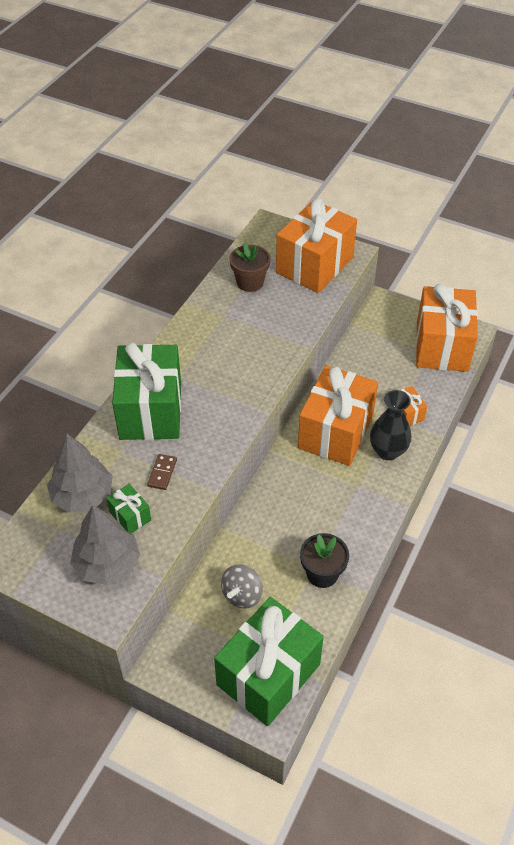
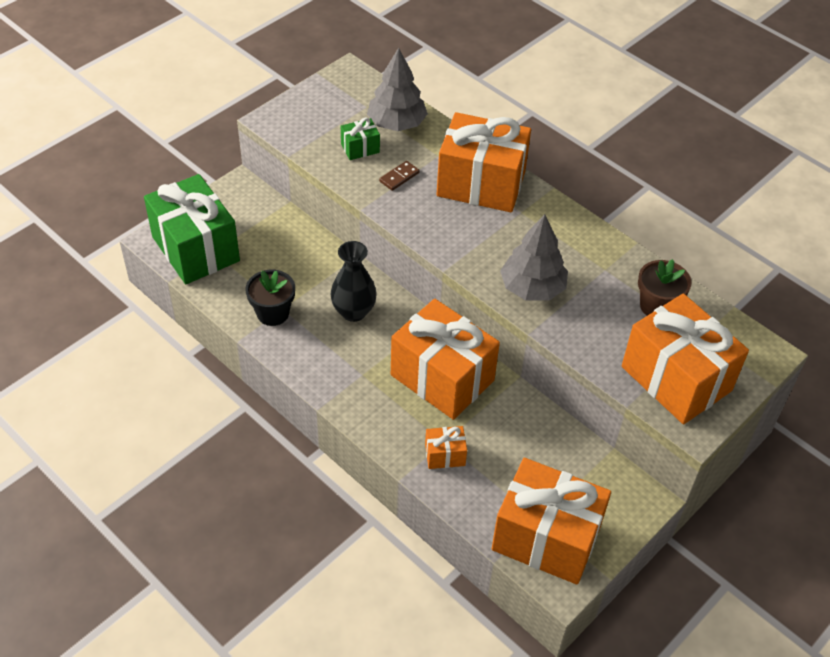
camera: 105 degrees right, 0 degrees up
(107, 564) = (318, 127): grey tree -> grey tree (532, 288)
(150, 410) = (481, 184): green gift -> orange gift
(162, 473) = (399, 177): brown domino -> brown domino turned 75 degrees counterclockwise
(242, 595) = (280, 251): grey spinning top -> none
(387, 451) = (397, 417): black vase -> black vase (353, 312)

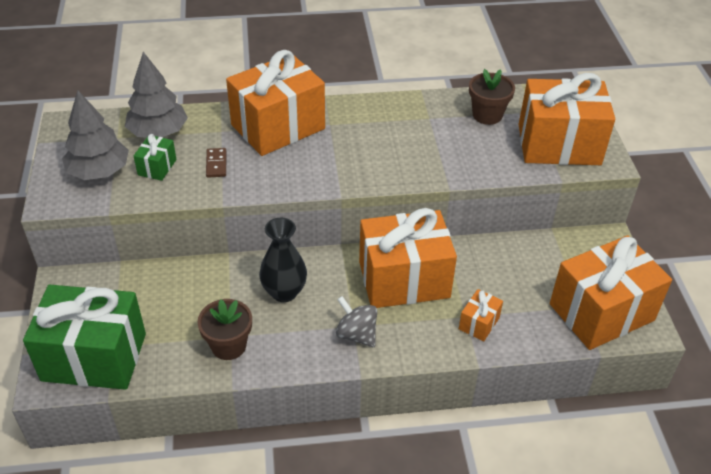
camera: 50 degrees left, 5 degrees down
(273, 313) = (228, 345): black flower pot -> brown flower pot
(355, 381) = (356, 334): none -> grey spinning top
(532, 288) = (408, 162): grey tree -> grey tree (99, 172)

